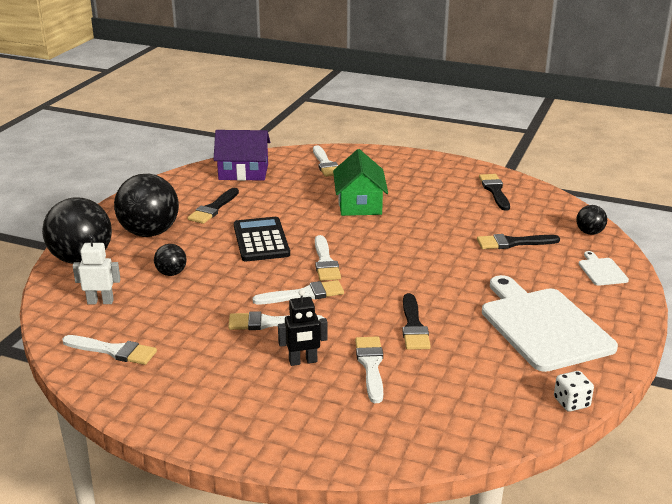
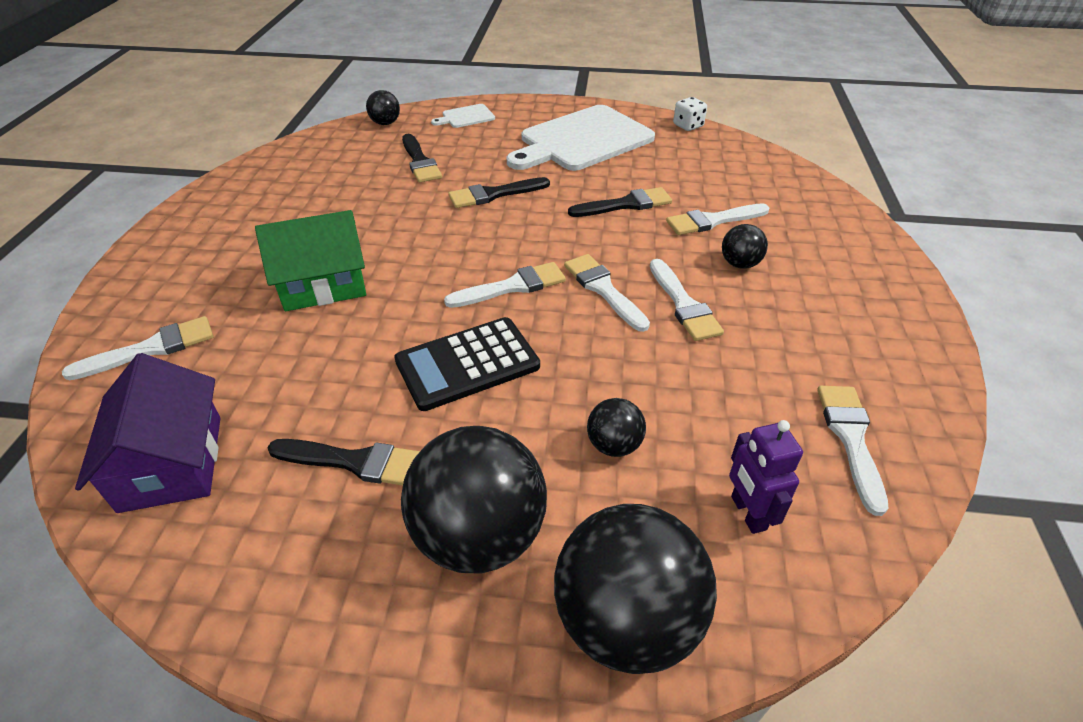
camera: 105 degrees left, 15 degrees up
(100, 301) = (747, 513): white robot -> purple robot
(303, 361) = (739, 264): black robot -> black ball
(495, 191) = (277, 180): black brush -> black brush (494, 194)

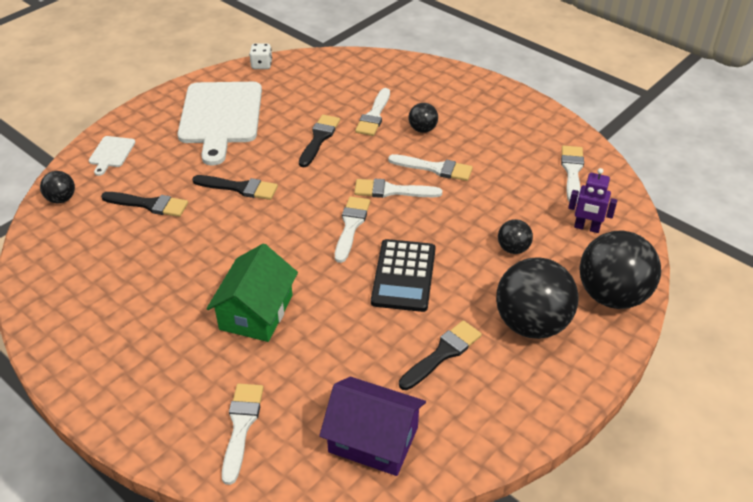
camera: 55 degrees left, 0 degrees up
(494, 194) = (239, 188): black brush -> black brush turned 90 degrees counterclockwise
(851, 439) = (572, 171): white brush -> white brush turned 60 degrees clockwise

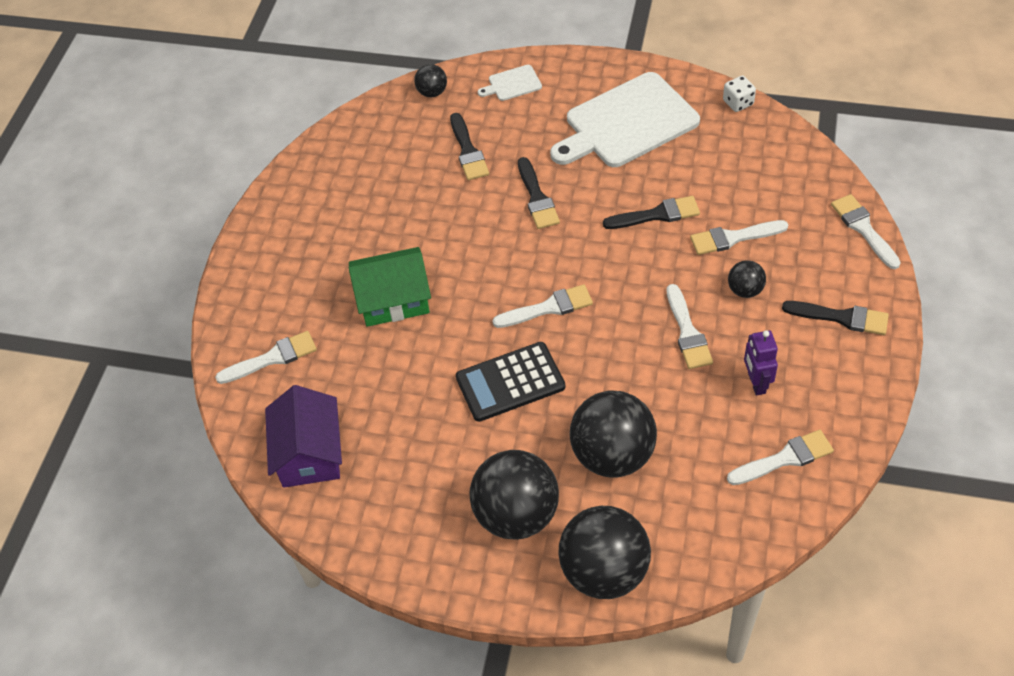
camera: 65 degrees right, 10 degrees up
(392, 191) = (623, 314): white brush -> white brush (863, 229)
(442, 354) = (432, 459): black brush -> black brush (841, 317)
(513, 249) = (612, 455): black ball -> black ball, size x2.10
(586, 228) = (695, 509): purple robot -> purple robot (756, 383)

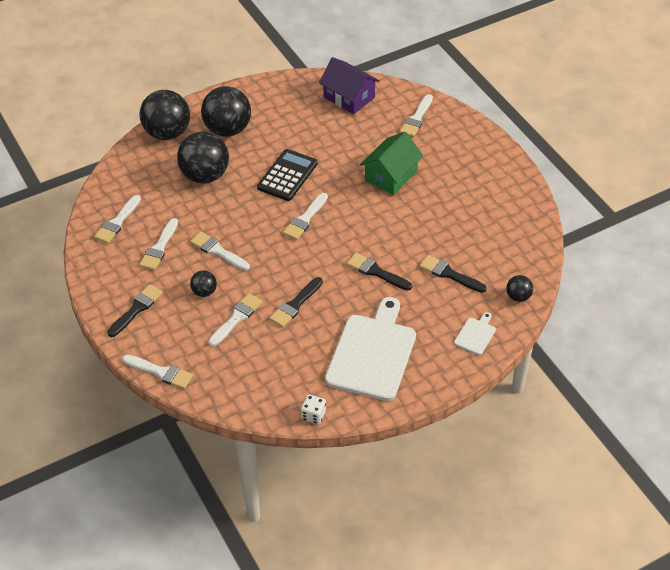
camera: 135 degrees right, 5 degrees down
(756, 383) = (159, 248): purple robot -> white brush
(841, 317) = (137, 309): black brush -> black brush turned 150 degrees clockwise

